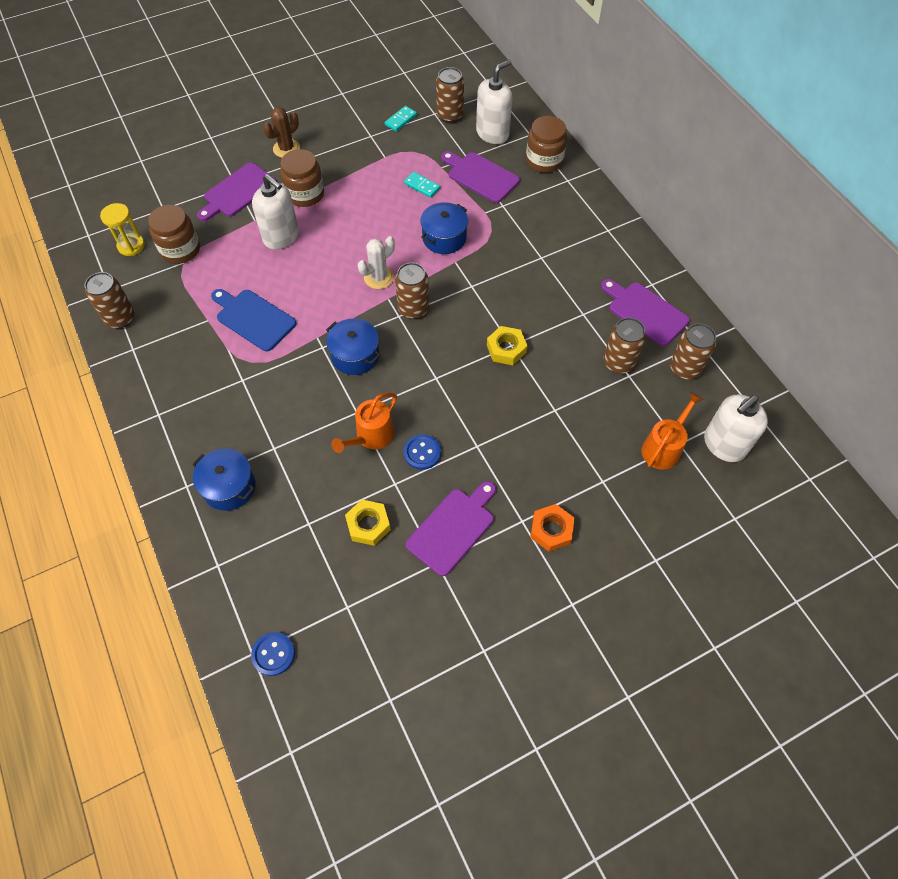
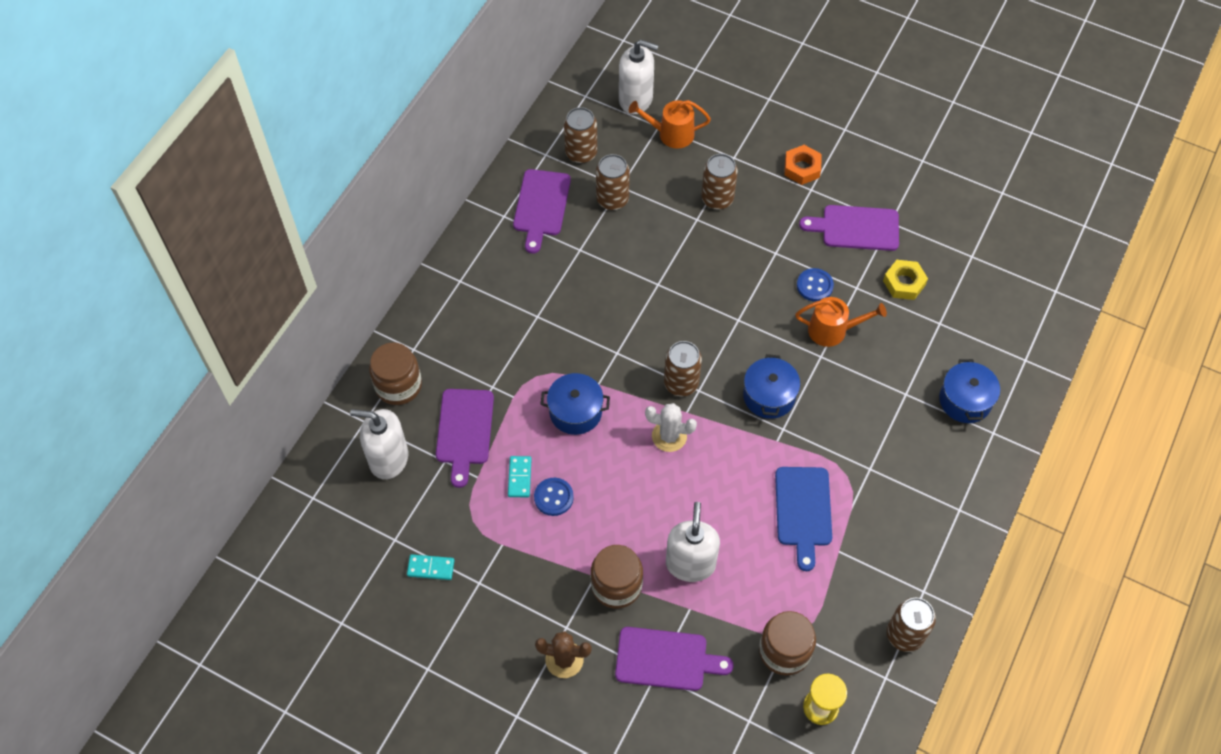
camera: 125 degrees left, 0 degrees up
(273, 654) = (1043, 278): blue button -> blue button (553, 497)
(449, 115) = (387, 521): brown can -> brown can (717, 199)
(506, 349) = (665, 285): yellow nut -> none

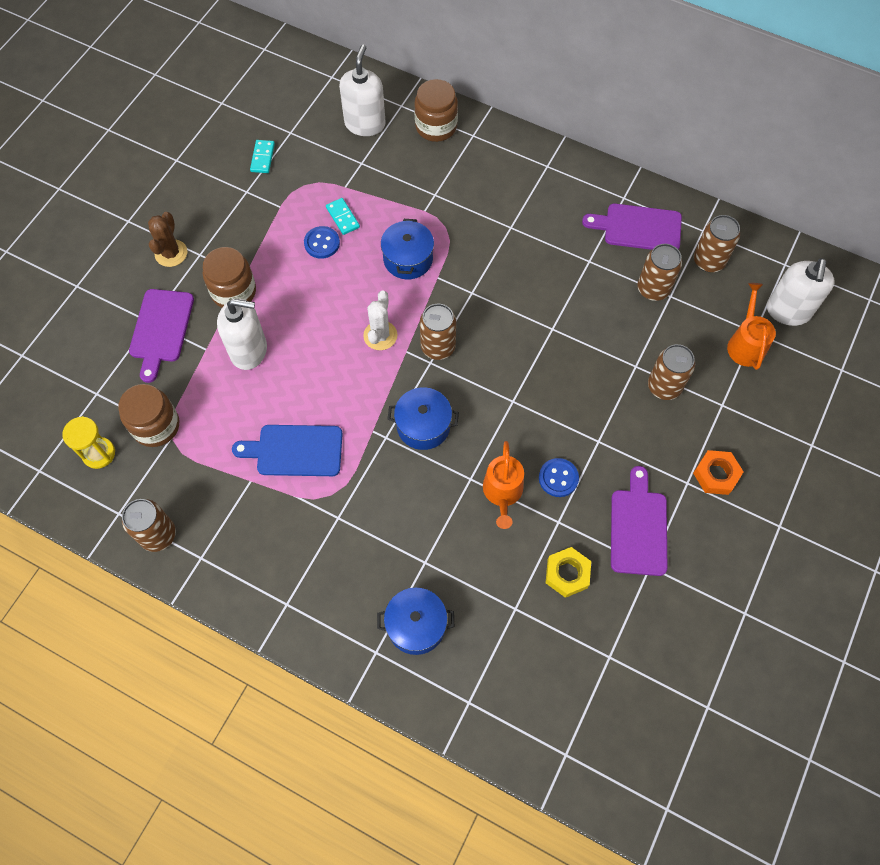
camera: 90 degrees right, 5 degrees up
(464, 431) = (390, 175): purple cutting board -> none
(519, 477) = (342, 217): turquoise domino -> turquoise domino turned 60 degrees clockwise

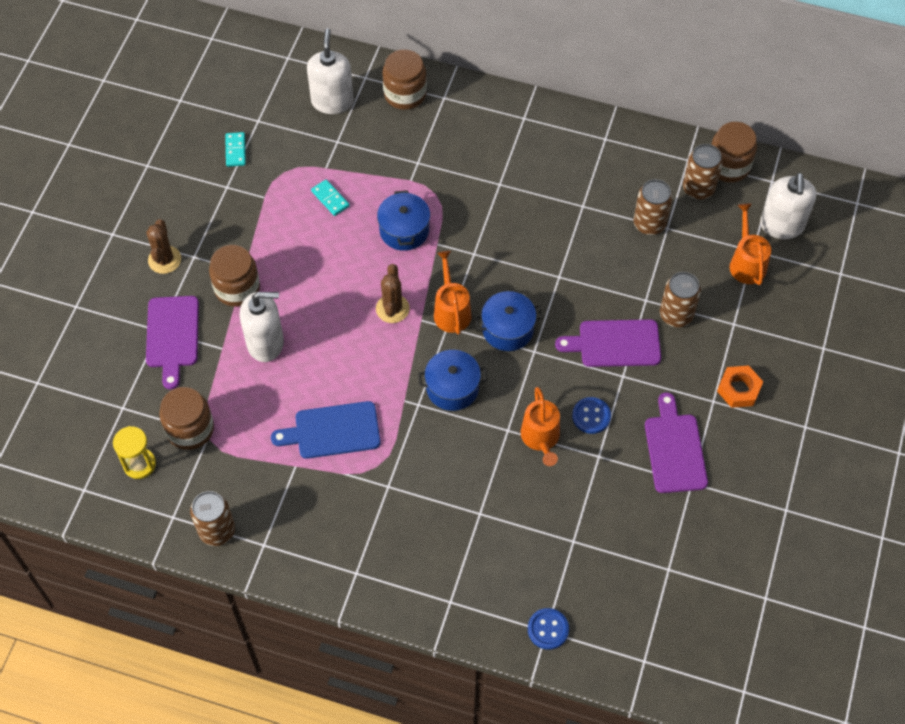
camera: 10 degrees left, 5 degrees down
(322, 243) = (315, 227): blue button -> blue button (548, 629)
(380, 335) = (392, 309): white cactus -> brown cactus
(416, 625) = (483, 571): blue pot -> blue pot (507, 329)
(438, 347) = (451, 311): brown can -> orange watering can
(567, 574) = (615, 502): yellow nut -> none
(638, 228) = (624, 166): purple cutting board -> purple cutting board (615, 343)
(743, 242) = (728, 166): none -> brown jar

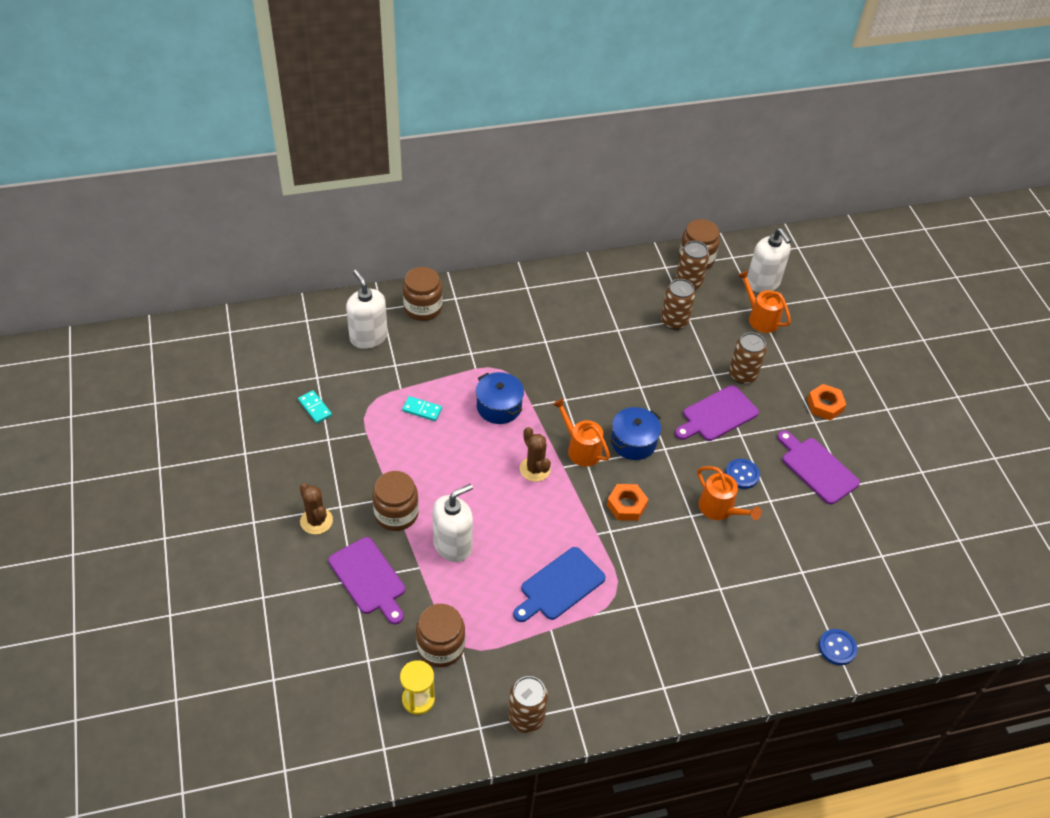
camera: 35 degrees left, 10 degrees down
(452, 388) = (626, 505): blue pot -> orange nut

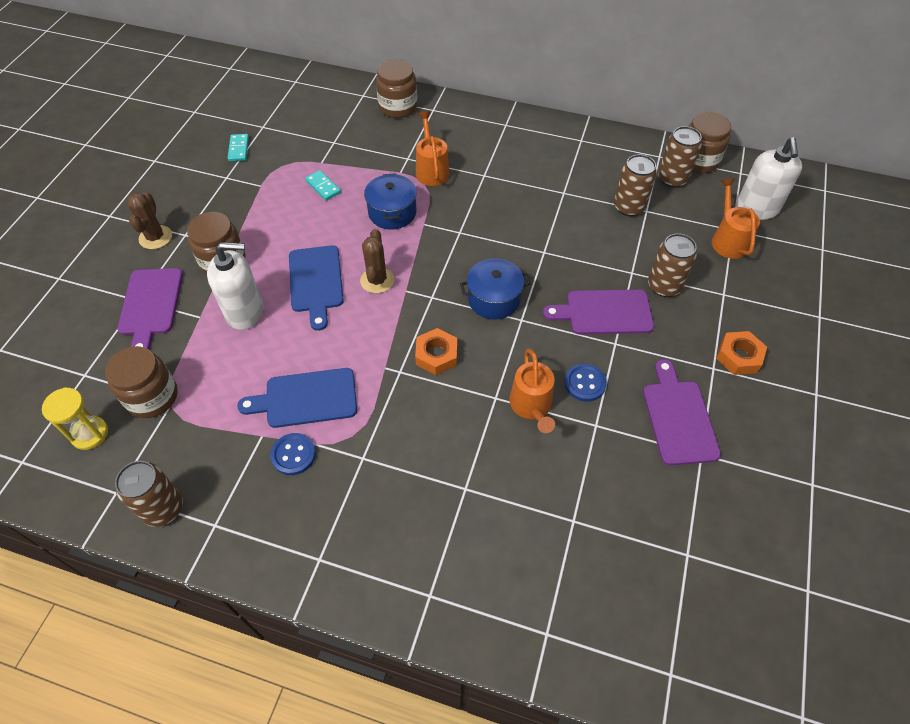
camera: 35 degrees right, 5 degrees up
(368, 337) = (332, 112): white soap dispenser -> none
(488, 493) = (316, 282): none -> blue cutting board
(581, 449) = (436, 282): orange watering can -> orange watering can (431, 170)
(837, 648) = (548, 631): blue button -> blue button (293, 455)

